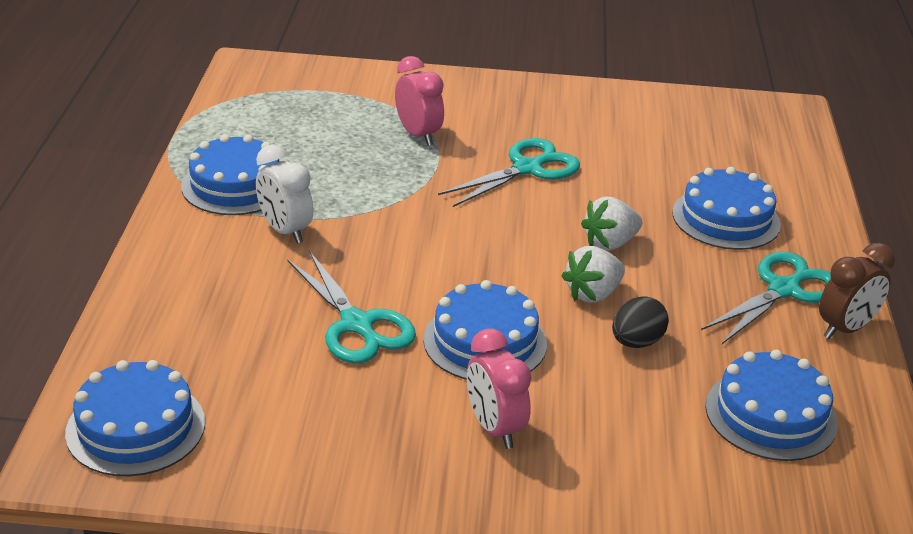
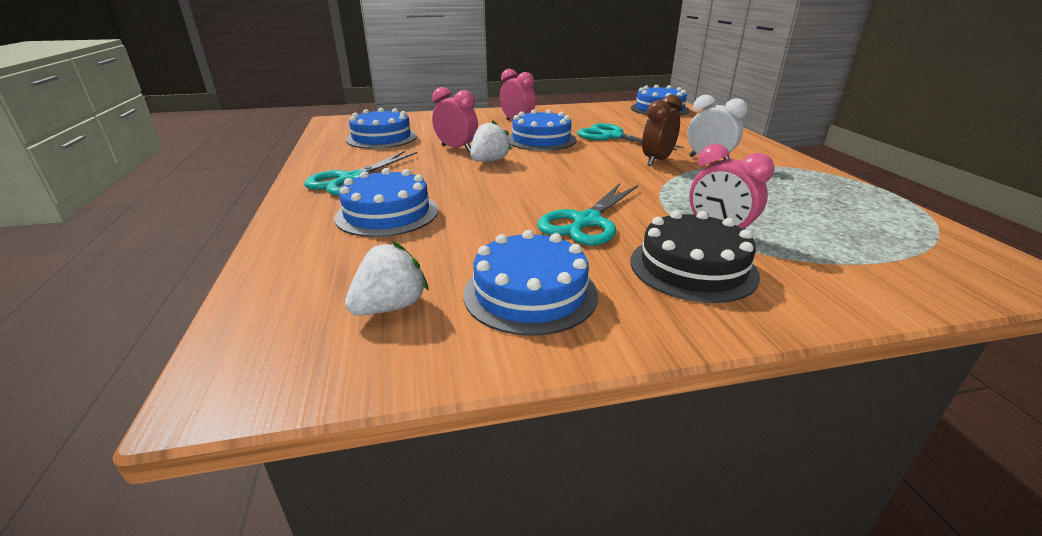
camera: 165 degrees right, 5 degrees down
(235, 185) = (785, 174): blue cake -> blue cake (530, 293)
(476, 113) = (693, 267): none -> black cake
(610, 243) = (486, 184): white strawberry -> white strawberry (390, 307)
(636, 342) = (456, 149): black egg -> pink clock
(845, 329) = (316, 168): brown clock -> brown clock (657, 161)

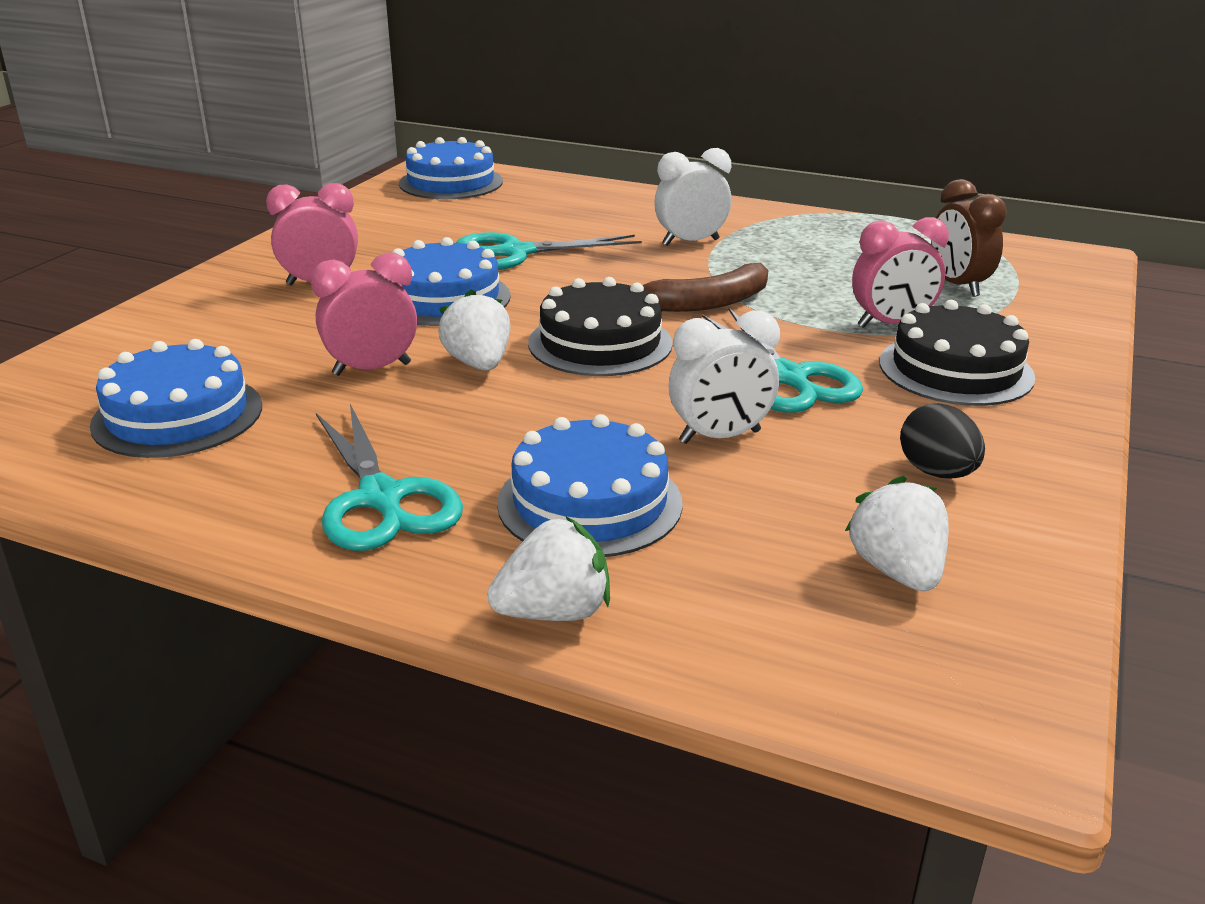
camera: 55 degrees left, 0 degrees up
(284, 232) = (554, 612): none -> white strawberry
(489, 223) = (720, 437): none -> white clock
(530, 293) = (937, 472): blue cake -> black egg
(549, 174) = (600, 343): none -> black cake
(641, 182) = (707, 303): none -> brown banana
(657, 161) = (651, 267): brown clock -> brown clock (958, 286)

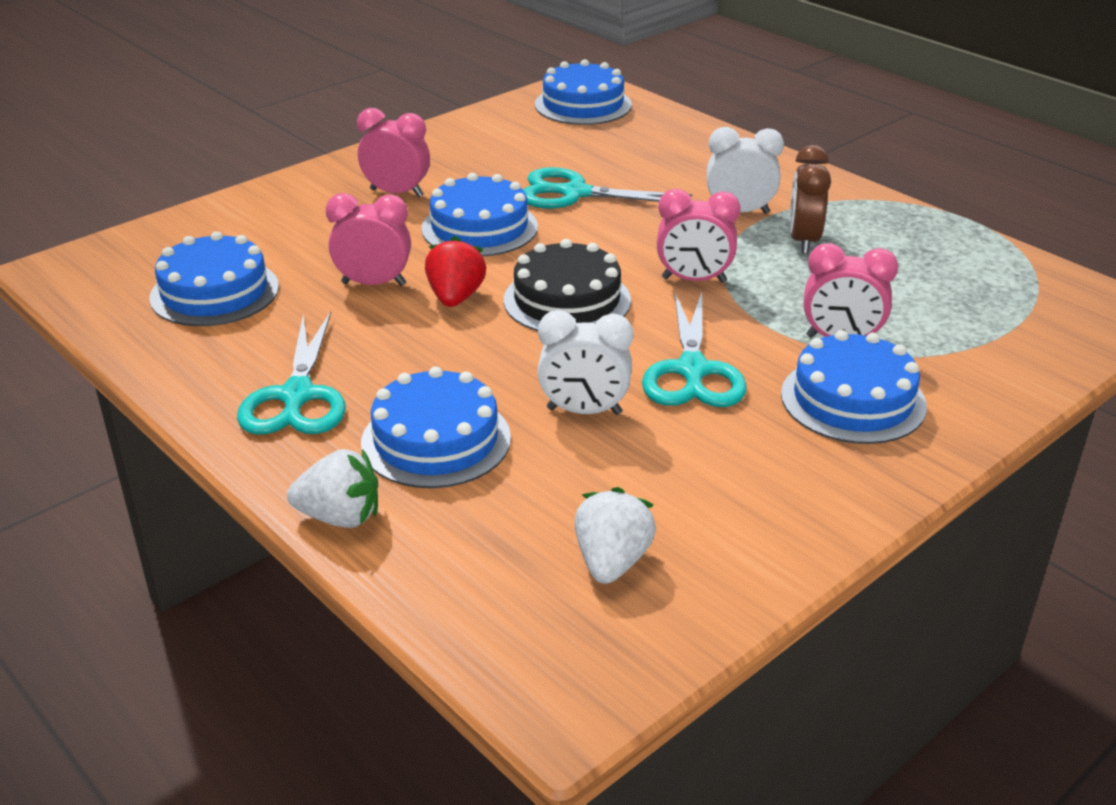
camera: 25 degrees right, 5 degrees up
(478, 364) = (455, 298): white strawberry -> red strawberry
(707, 303) = (694, 280): brown banana -> pink clock
(937, 472) = (731, 491): black egg -> none
(955, 369) = (853, 400): black cake -> blue cake
(958, 286) = (951, 313): brown clock -> brown clock (803, 241)

